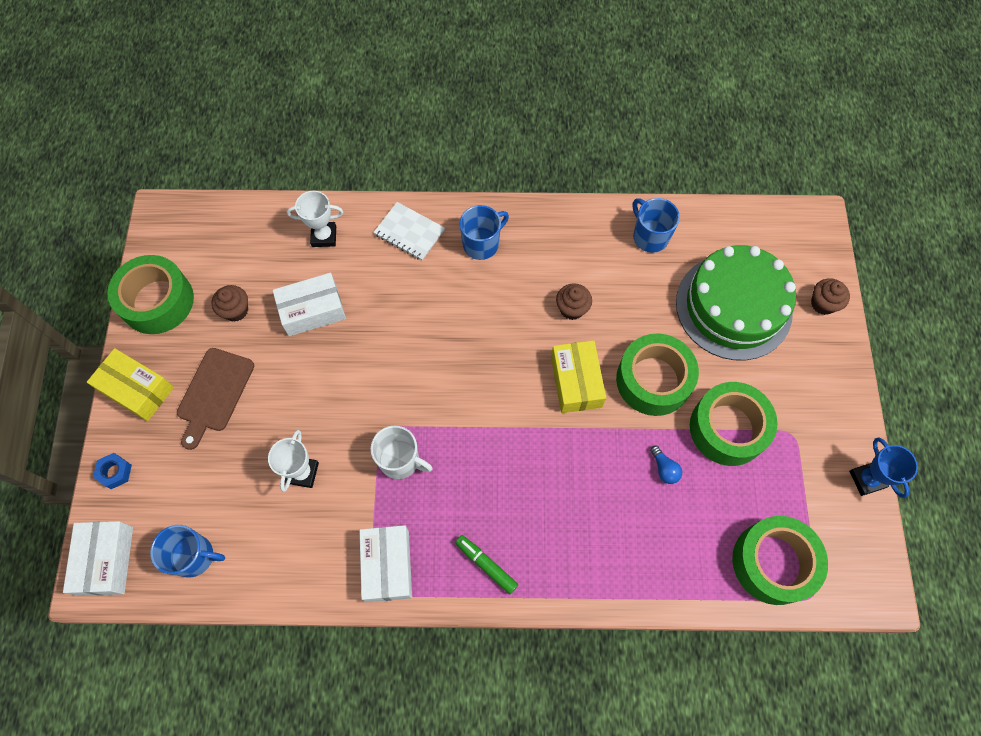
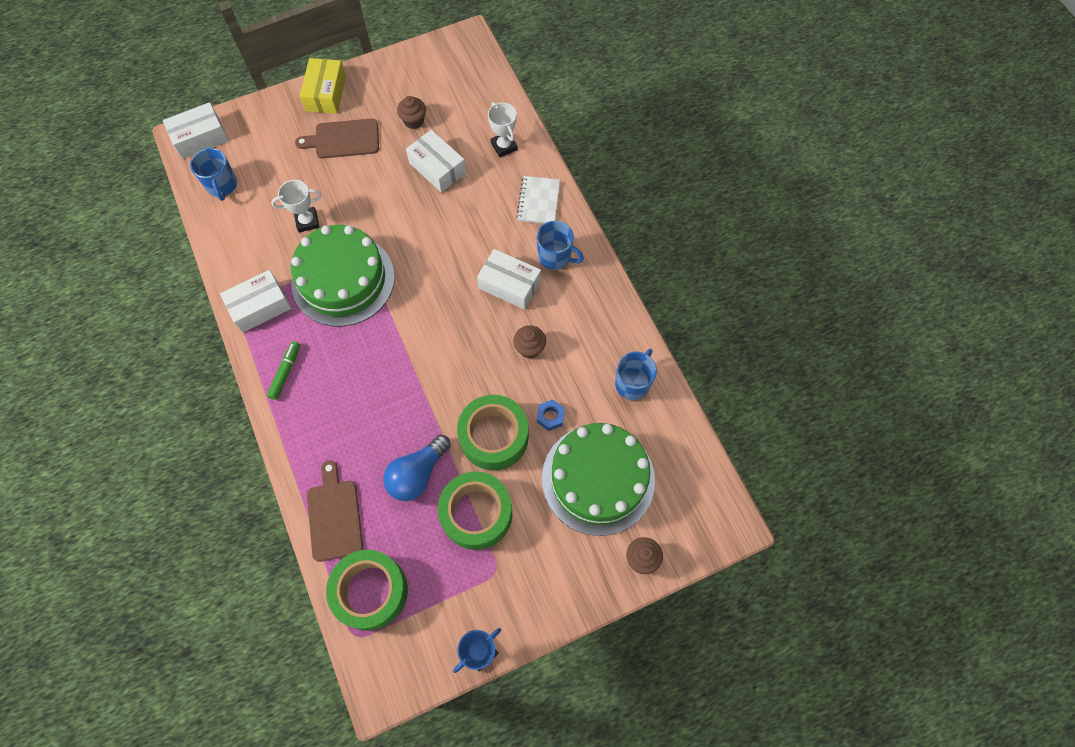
camera: 65 degrees right, 0 degrees up
(115, 472) = (262, 111): blue nut -> blue nut (550, 416)
(157, 301) = (398, 71): green tape -> none
(400, 460) = (343, 280): white mug -> green cake
(492, 298) = (509, 285): none -> white box
(576, 381) = (464, 377): yellow box -> none
(664, 469) = (417, 474): blue light bulb -> blue light bulb, size x2.08
(678, 571) = (334, 516): none -> brown cutting board

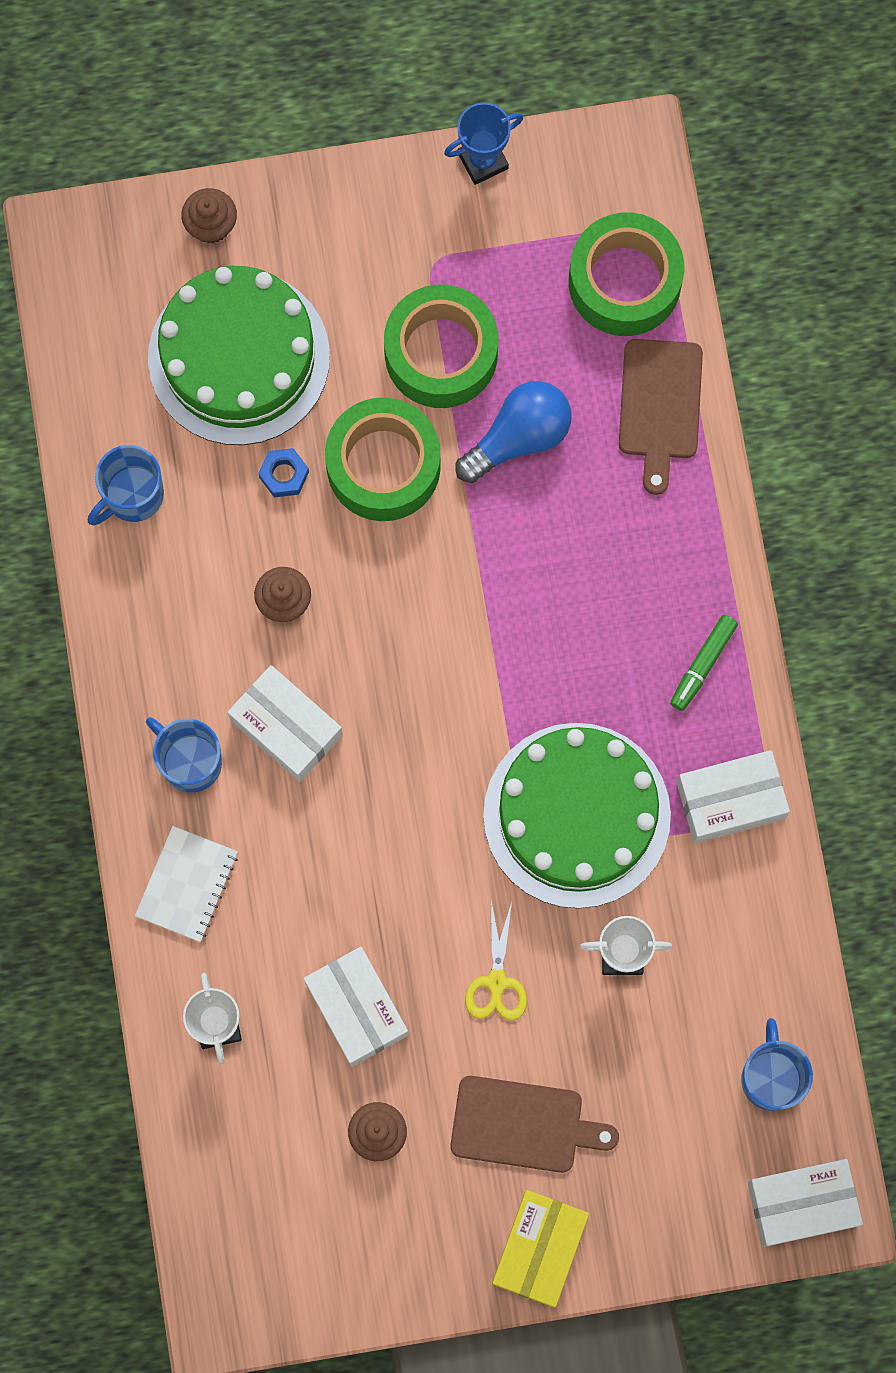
camera: 165 degrees left, 10 degrees up
(369, 195) = (496, 982): none -> yellow scissors

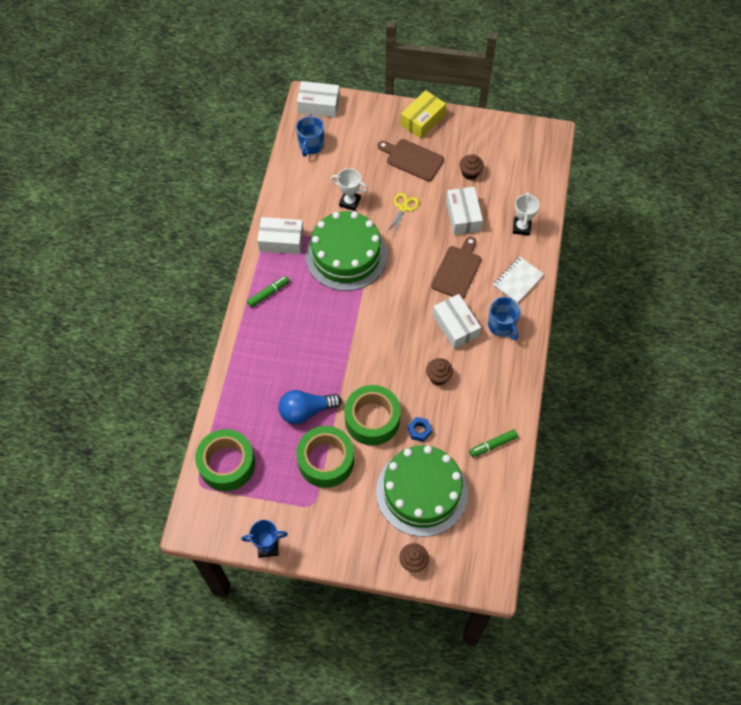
camera: 160 degrees left, 15 degrees down
(132, 496) = (493, 445): blue mug -> green marker
(660, 406) = (237, 403): brown cutting board -> brown cutting board (457, 270)

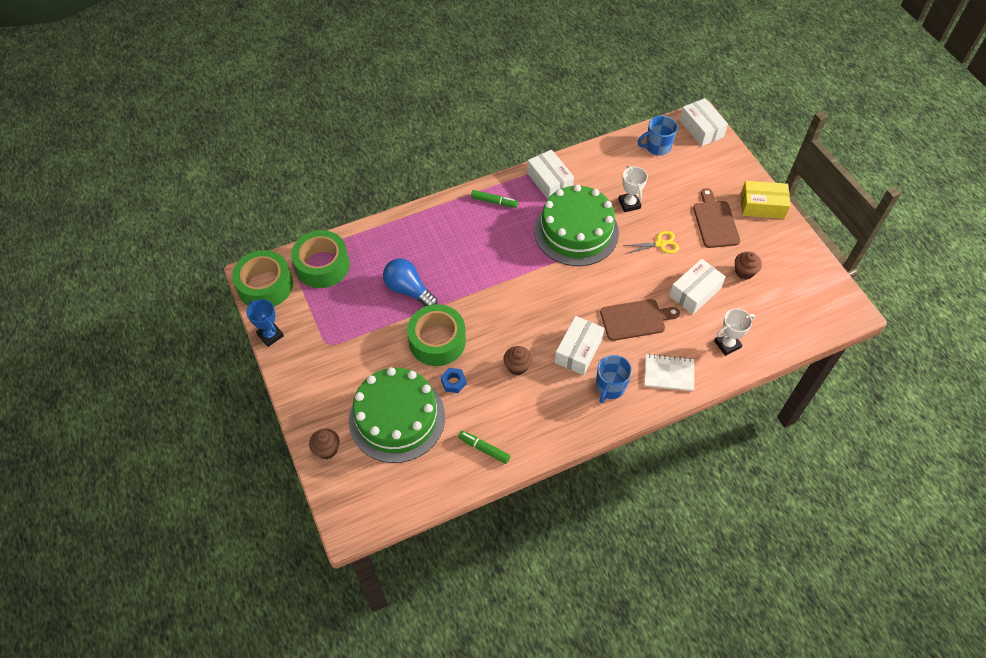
camera: 55 degrees right, 5 degrees down
(326, 460) = (374, 330): green tape -> green tape (265, 286)

